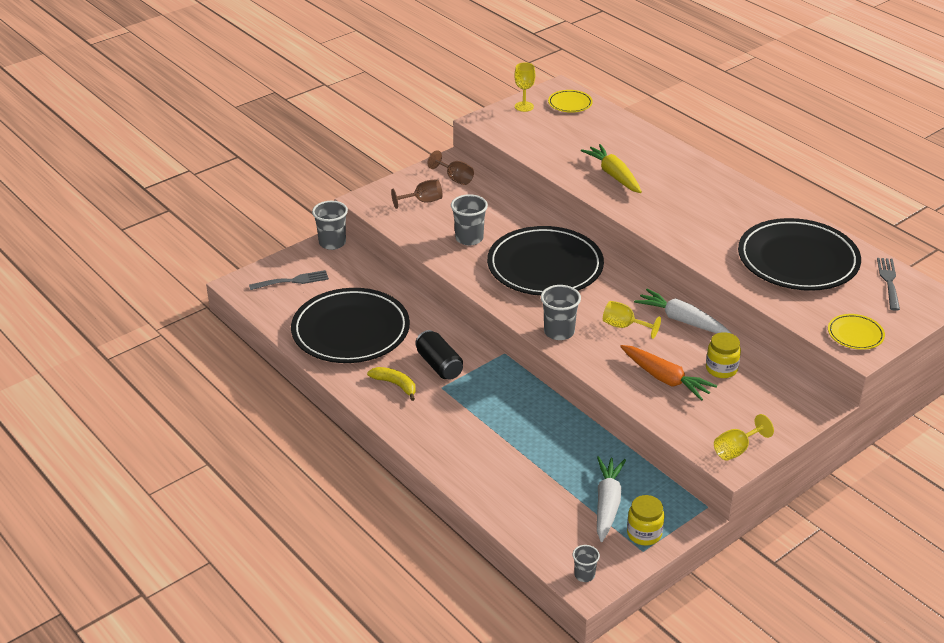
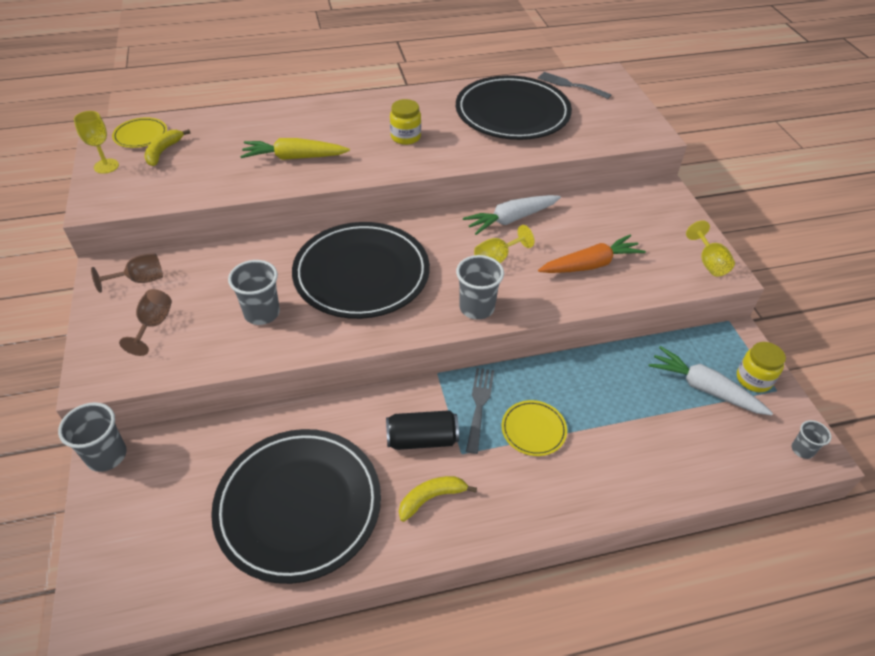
camera: 65 degrees left, 10 degrees up
(292, 281) = (144, 535): grey fork -> grey fork (479, 405)
(562, 120) = (163, 151): none -> yellow banana
(721, 369) = (594, 225): yellow jar -> yellow jar (405, 137)
(855, 334) = (630, 127): yellow plate -> yellow plate (533, 430)

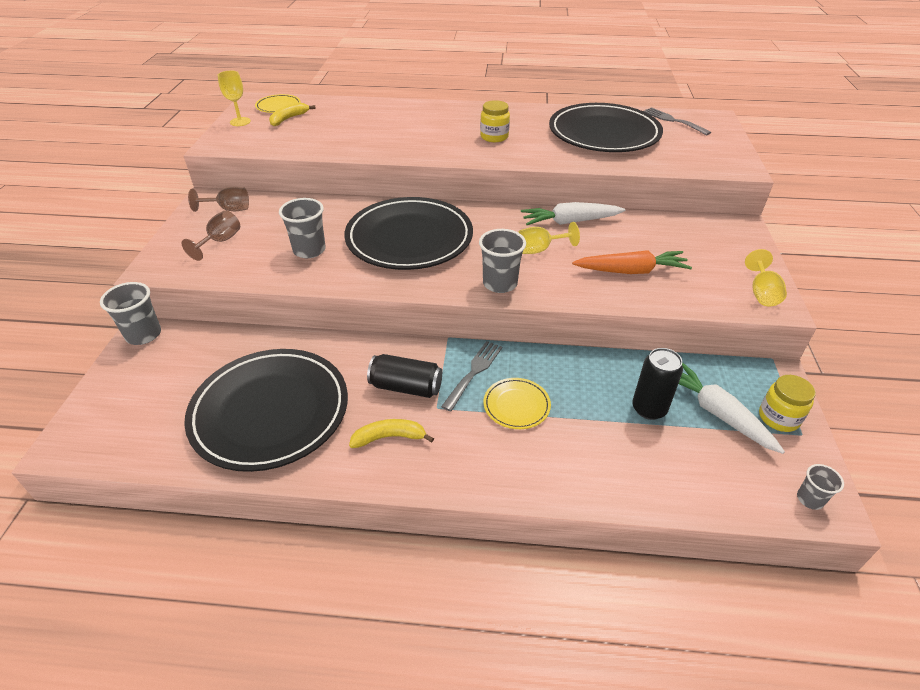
camera: 20 degrees right, 5 degrees down
(294, 157) = (389, 137): yellow carrot -> none
(648, 400) = (649, 409): none -> black can

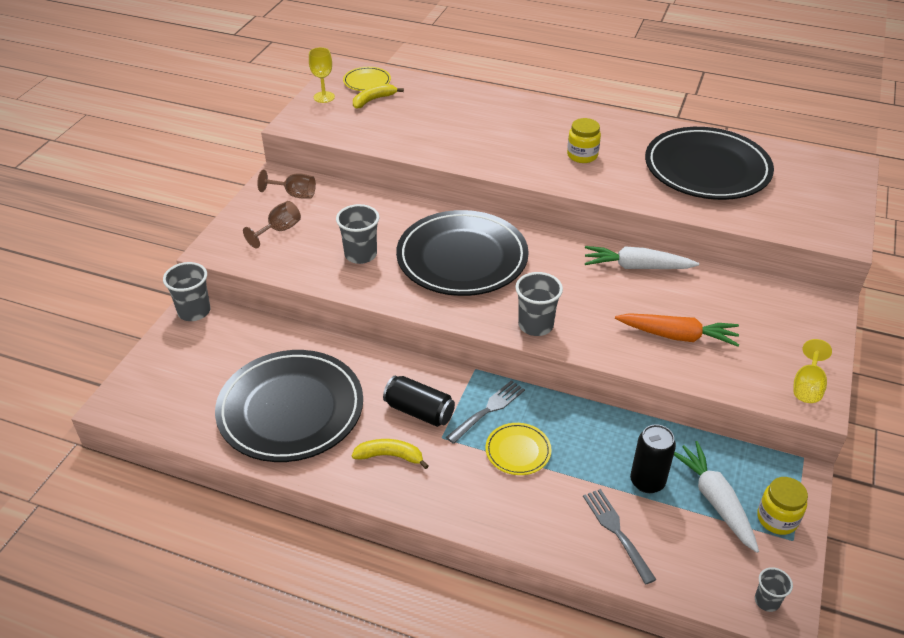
camera: 15 degrees right, 0 degrees up
(540, 249) = (591, 294): yellow goblet -> none
(673, 121) = (797, 163): grey fork -> grey fork (616, 531)

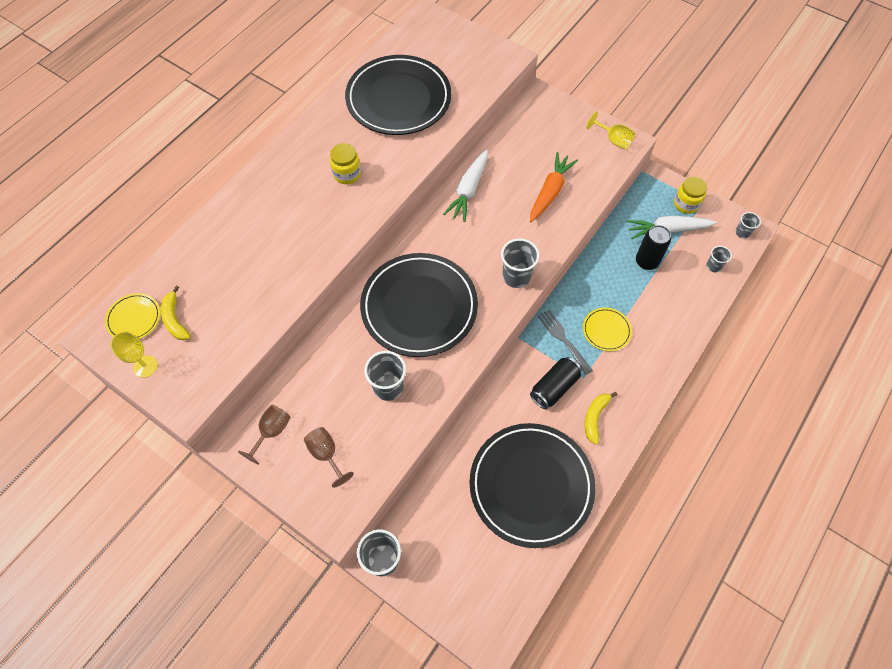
camera: 75 degrees left, 20 degrees up
(616, 531) = (683, 292): grey fork -> none
(681, 566) = (713, 266): none -> grey cup

